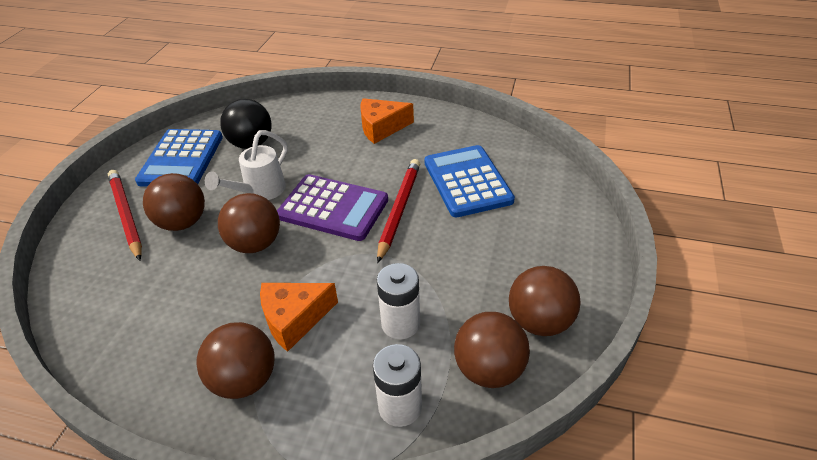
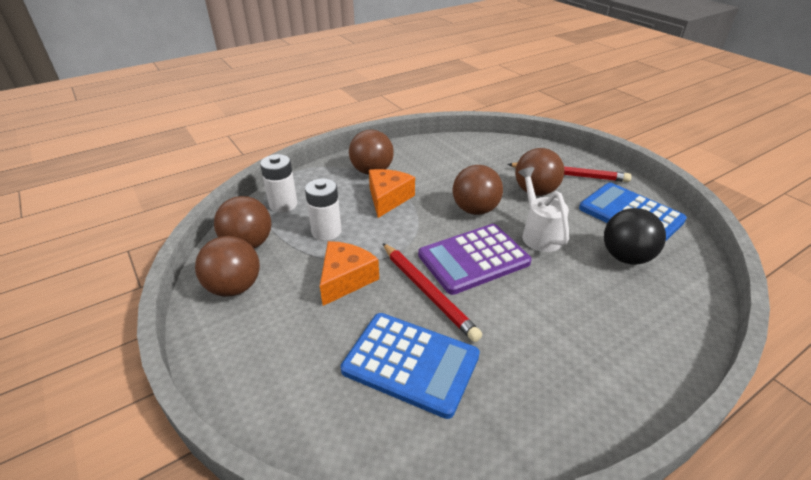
camera: 130 degrees right, 5 degrees down
(381, 127) = (581, 362): orange cheese -> orange cheese (346, 279)

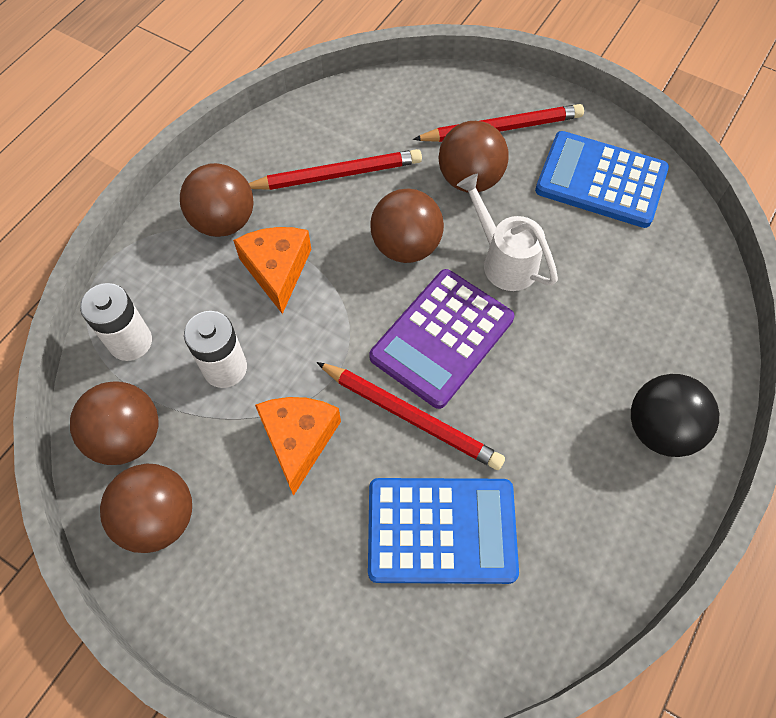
camera: 25 degrees left, 25 degrees up
(451, 169) = (337, 174): none -> red pencil
(626, 257) = (617, 260): black ball -> black ball (660, 429)

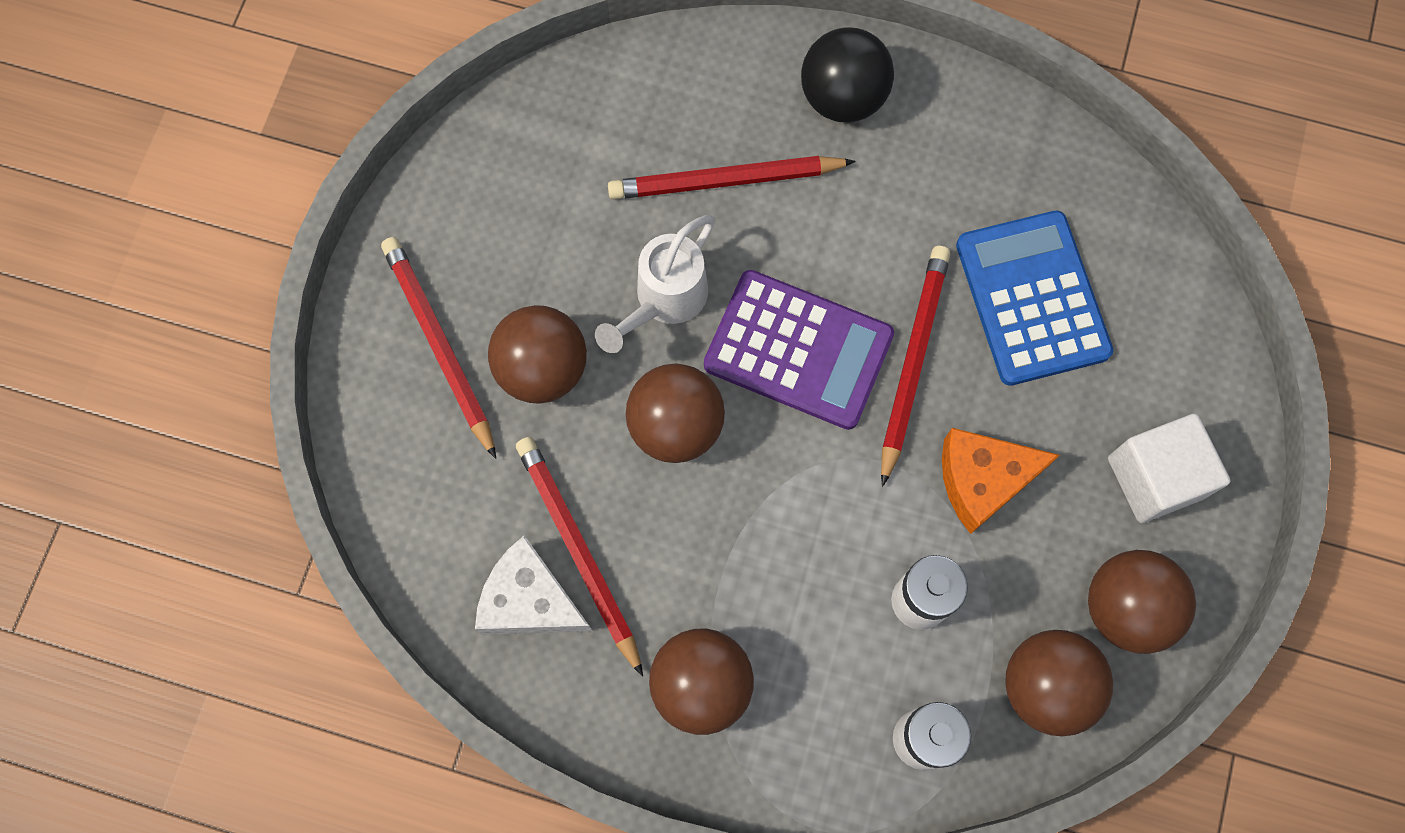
camera: 105 degrees left, 10 degrees up
(253, 582) = (1155, 477): none -> white cube
(277, 270) = (759, 583): orange cheese -> none
(315, 144) = (530, 600): none -> white cheese
(595, 322) = (725, 181): none -> red pencil
(601, 180) = (502, 203): blue calculator -> none

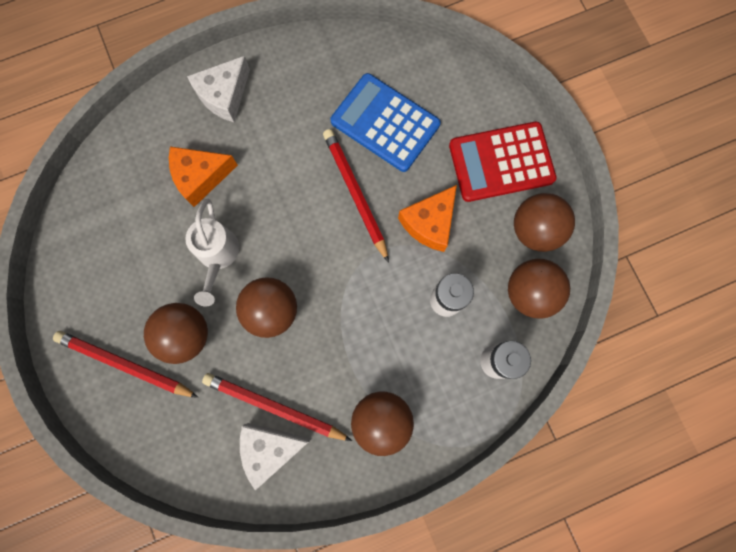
camera: 40 degrees left, 5 degrees up
(725, 181) = (200, 177): red pencil -> orange cheese
(798, 350) = (300, 230): purple calculator -> none
(842, 98) = (224, 95): black ball -> white cheese
(1155, 477) = (501, 162): white cube -> red calculator

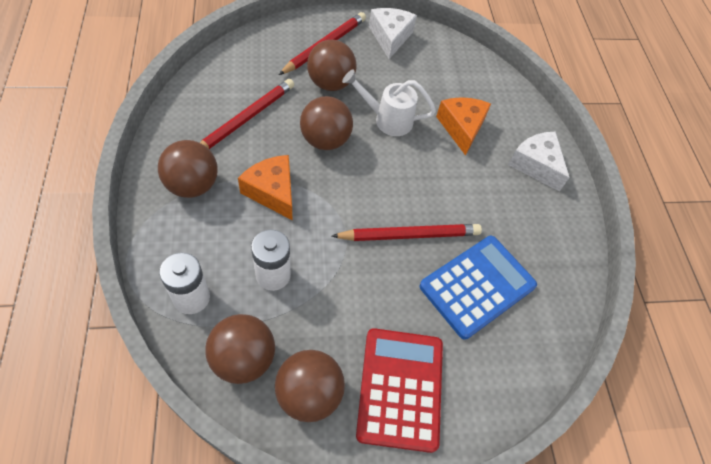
camera: 100 degrees right, 20 degrees down
(270, 449) = (215, 107): white cheese -> white cheese (390, 37)
(429, 223) = (357, 289): orange cheese -> orange cheese (272, 192)

